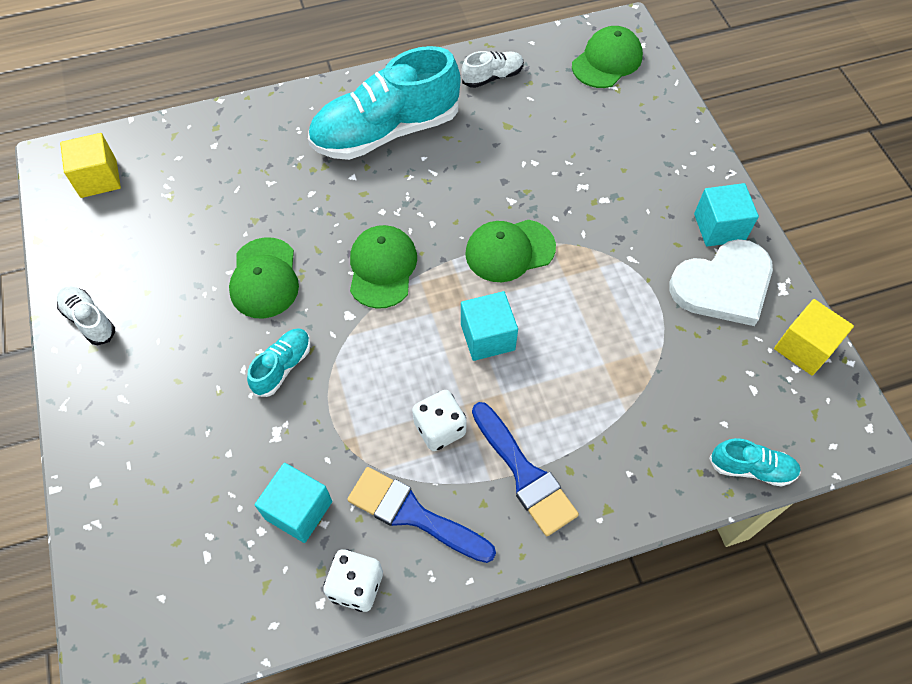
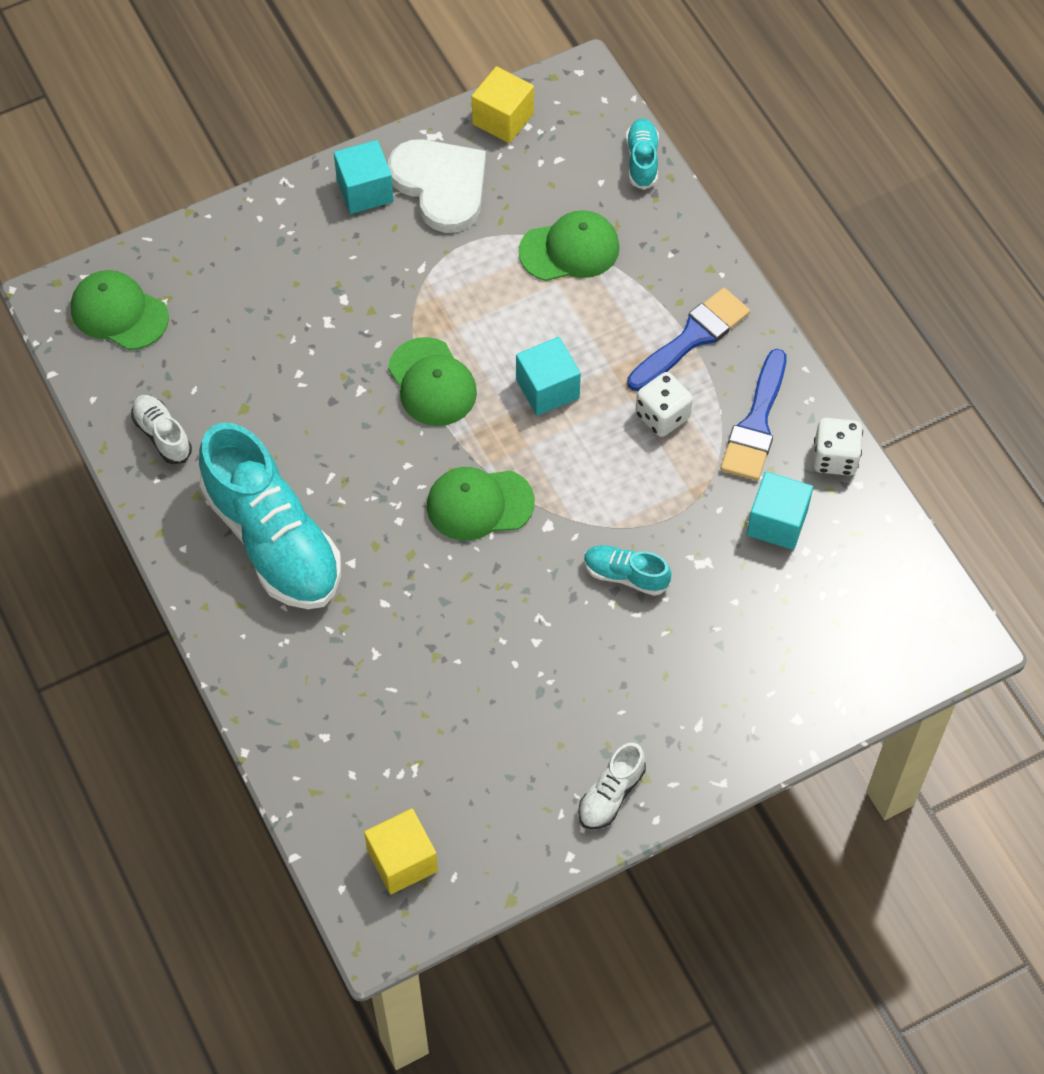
camera: 100 degrees left, 0 degrees up
(264, 278) = (517, 622): green cap -> green cap (570, 249)

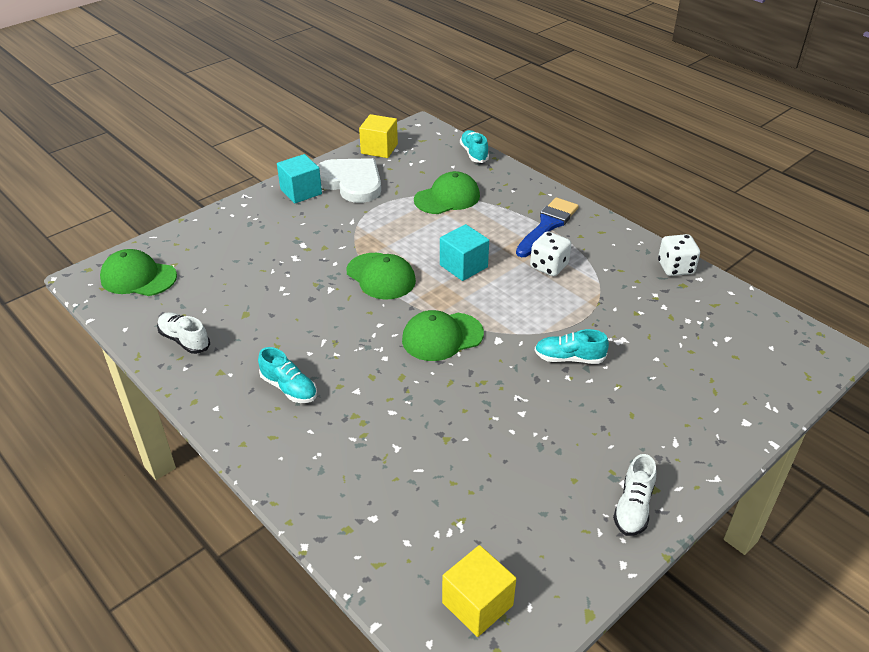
camera: 15 degrees left, 20 degrees down
(273, 539) = (289, 388): turquoise shoe -> turquoise shoe, size x0.44
(756, 423) = (613, 260): blue brush -> none
(777, 522) = (658, 308): turquoise cube -> none

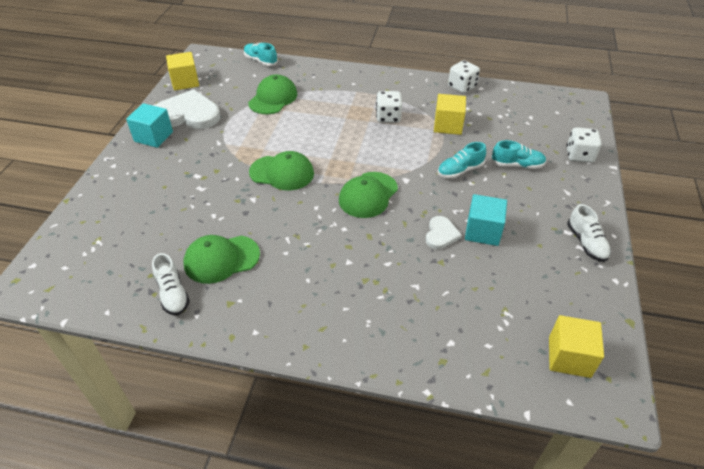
camera: 35 degrees left, 5 degrees up
(138, 277) = (75, 264): green cap -> green cap (221, 259)
(184, 340) = (173, 294): white shoe -> white shoe turned 120 degrees counterclockwise
(289, 388) = (297, 286): turquoise shoe -> turquoise shoe (517, 165)
(463, 266) = (333, 140): turquoise cube -> turquoise cube (483, 231)
(475, 412) = (441, 234): none -> white heart
(547, 225) = (360, 91): blue brush -> none
(609, 304) = (448, 125): none -> yellow cube
(741, 410) = (579, 155): none -> white dice

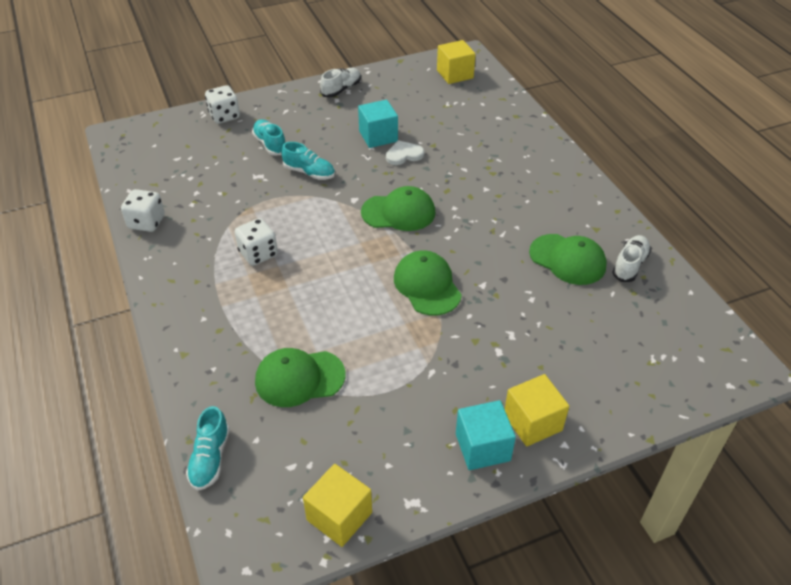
camera: 125 degrees left, 0 degrees up
(188, 114) = (409, 447): white heart -> none
(448, 125) = (238, 205): yellow cube -> yellow cube (532, 422)

